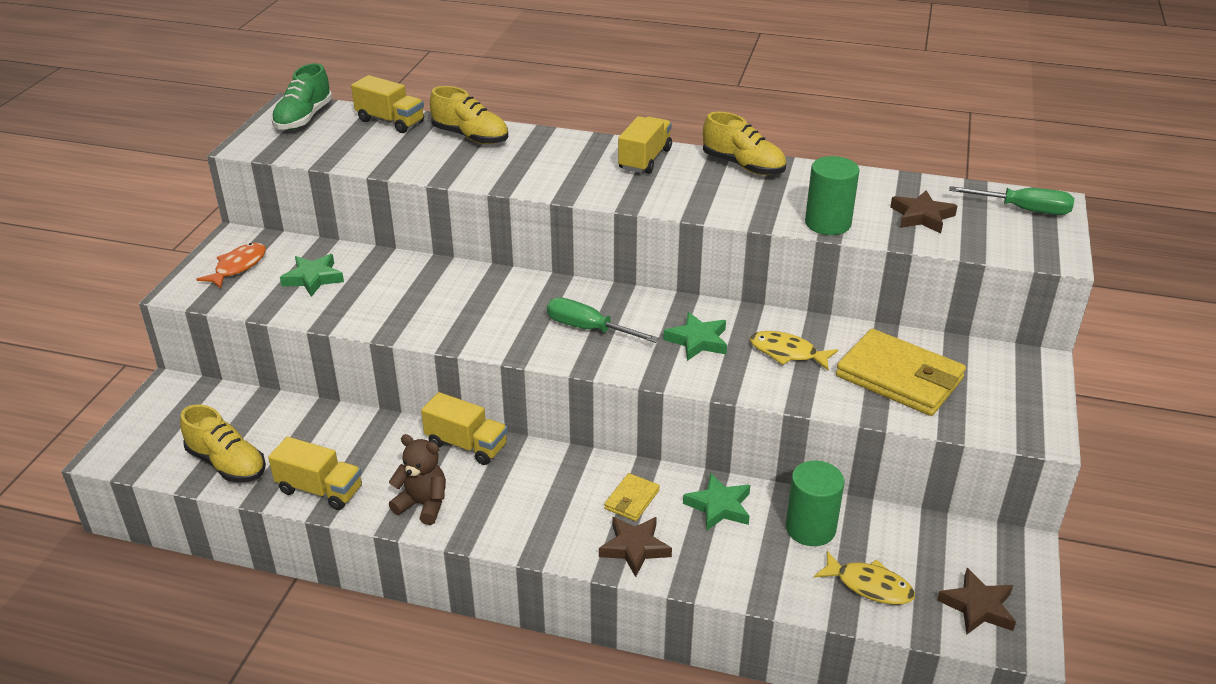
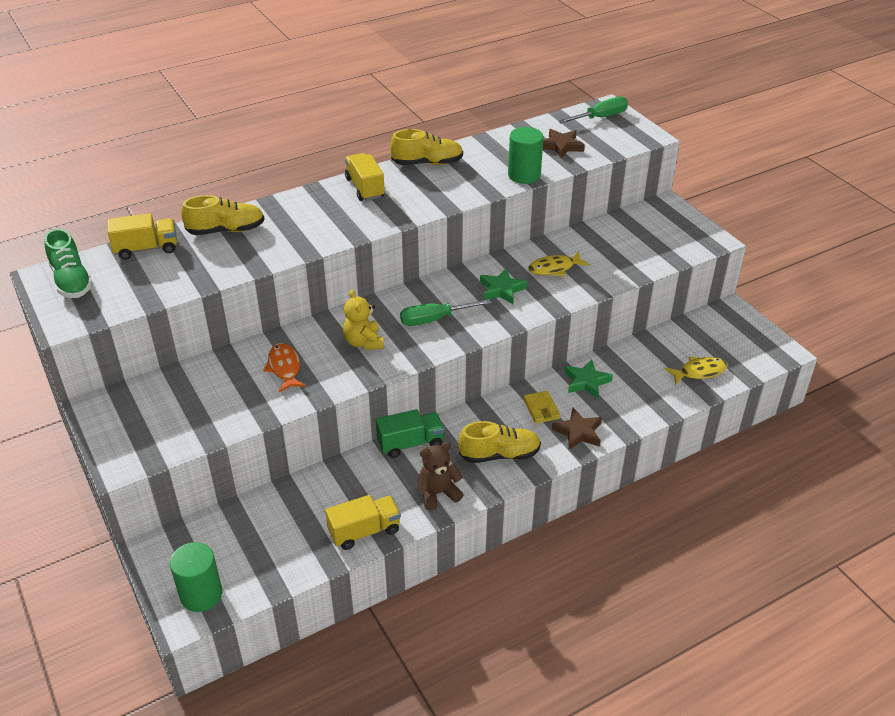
camera: 45 degrees left, 5 degrees up
(227, 464) = (278, 562): yellow shoe -> yellow shoe (499, 454)
(238, 267) = (135, 424): orange fish -> orange fish (284, 368)
(313, 278) = (207, 397): green star -> none
(466, 445) = (410, 443): yellow truck -> green truck
(496, 311) = (364, 342): none -> yellow teddy bear
(810, 528) = (640, 362): green cylinder -> green cylinder (201, 594)
(899, 377) = (622, 249): yellow wallet -> none
(978, 607) = (750, 349): brown star -> none

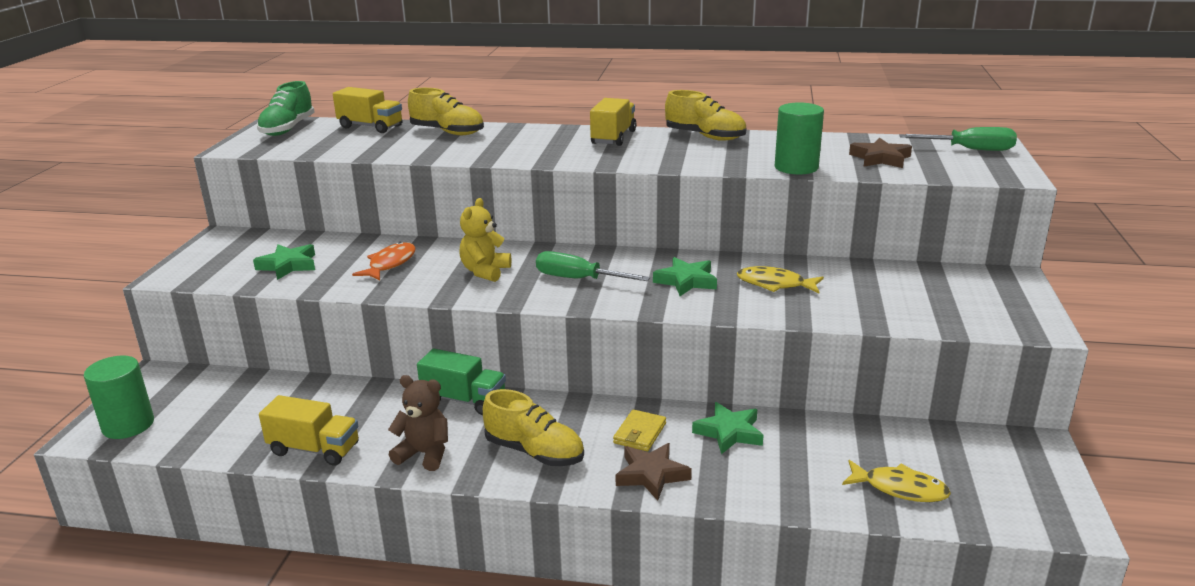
camera: 40 degrees right, 15 degrees down
(206, 407) = (288, 265): none -> green star

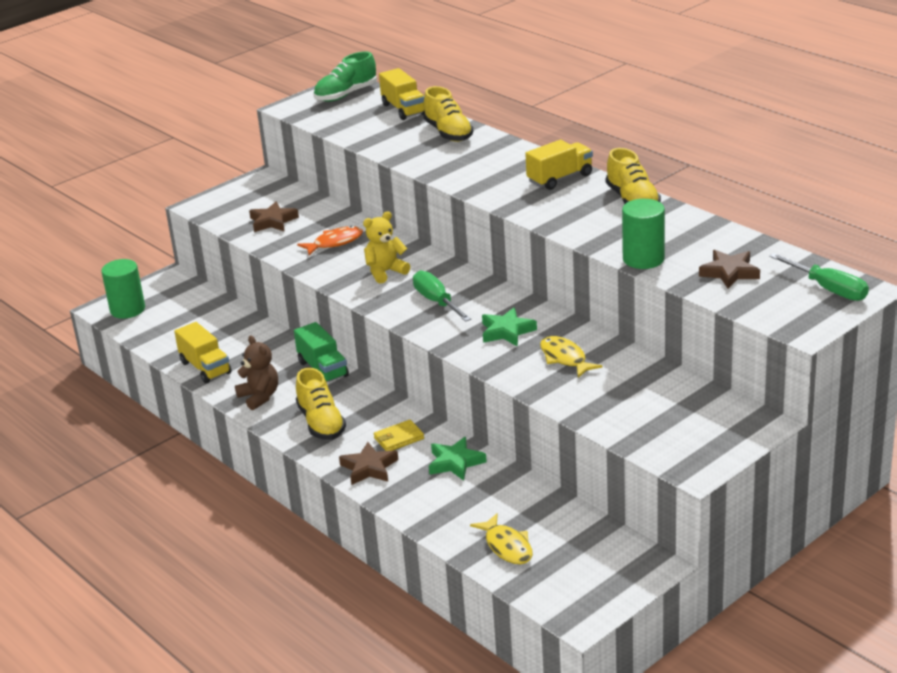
camera: 40 degrees right, 5 degrees up
(288, 265) = (273, 221): green star -> brown star

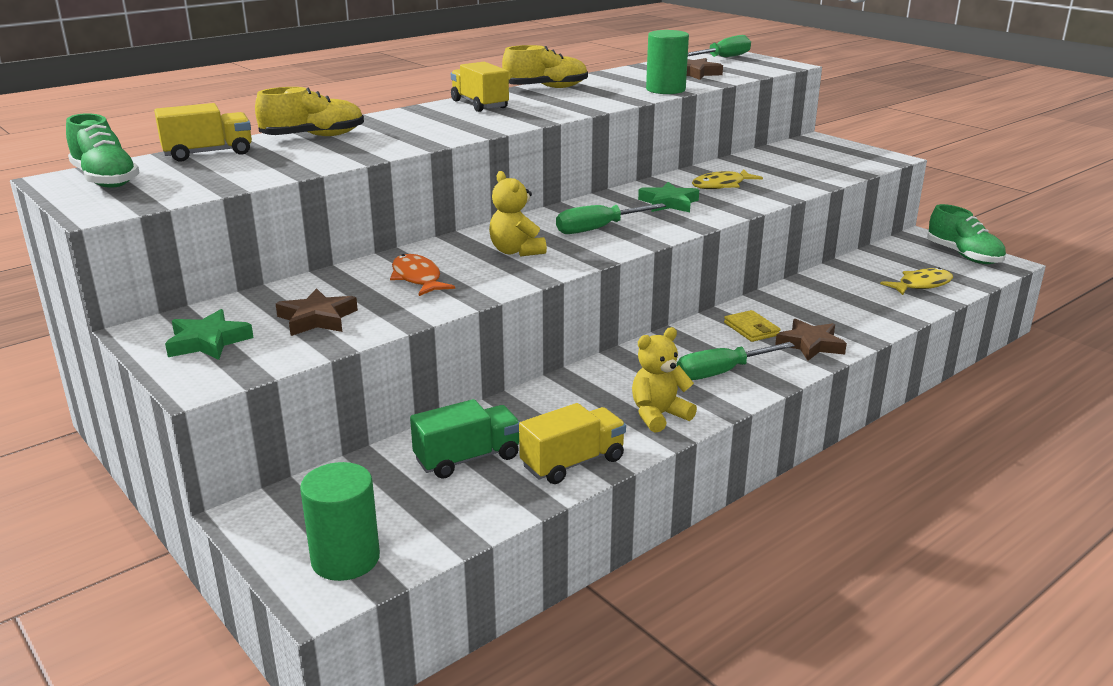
camera: 90 degrees left, 5 degrees down
(259, 397) = (658, 415): brown teddy bear -> yellow teddy bear
(321, 423) = (721, 372): yellow shoe -> green screwdriver
(323, 369) = (597, 373): green truck -> green truck (467, 458)
(455, 462) = (793, 303): green star -> green star (208, 342)
(598, 589) = (963, 256): none -> green shoe

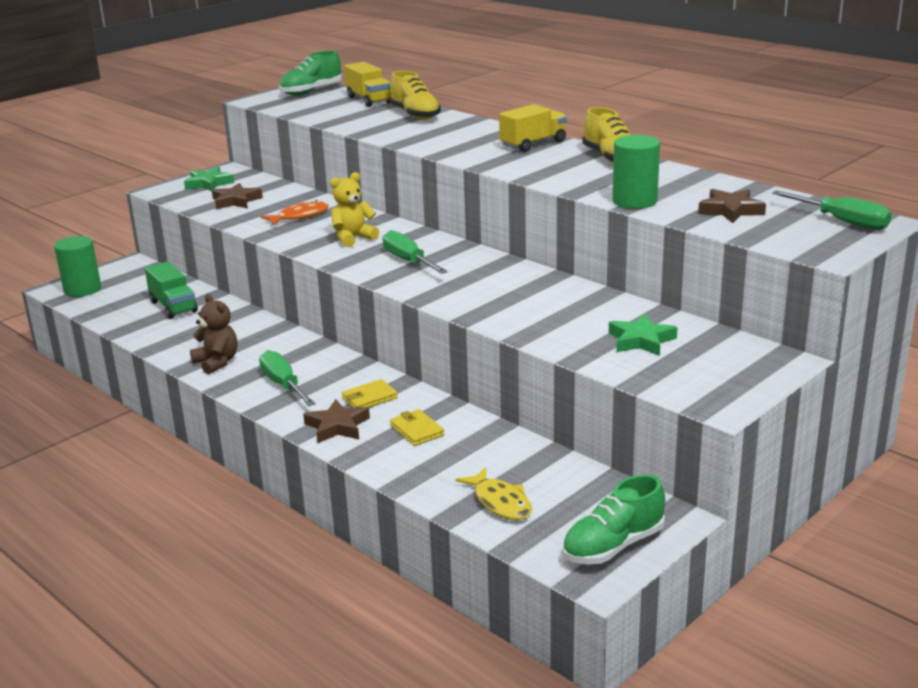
camera: 85 degrees right, 0 degrees up
(573, 463) = (160, 337): yellow truck -> none
(658, 415) = (217, 362): yellow teddy bear -> brown teddy bear
(669, 203) = (486, 284): green star -> green star (641, 340)
(721, 185) = (552, 306): yellow fish -> none
(813, 310) = (416, 430): none -> yellow wallet

